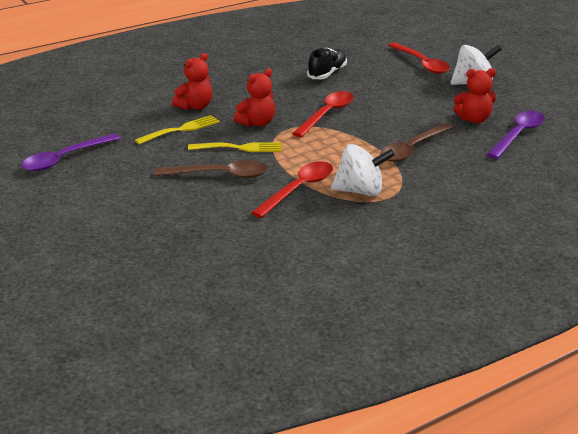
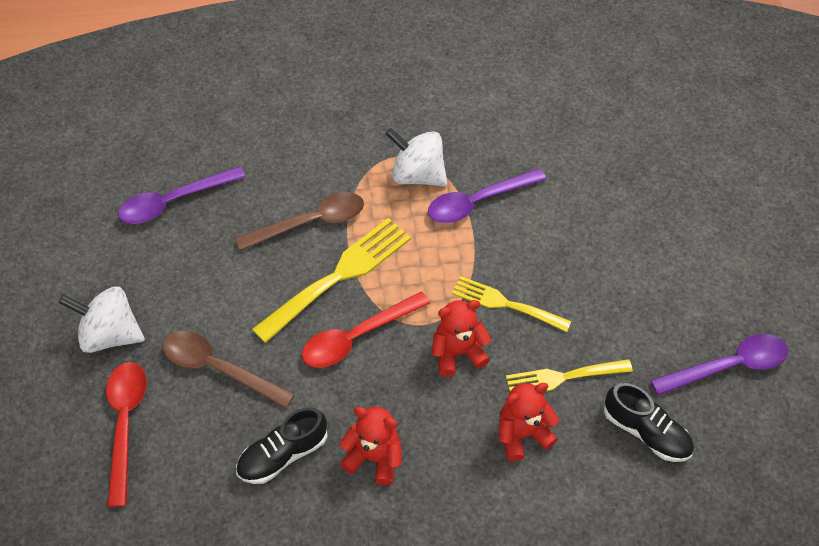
camera: 155 degrees left, 25 degrees up
(117, 123) = (645, 432): none -> black shoe
(220, 175) = (551, 258): brown spoon -> brown spoon (218, 368)
(299, 189) = (478, 202): red spoon -> purple spoon
(365, 132) = (339, 276): none -> yellow fork
(474, 119) = (191, 251): red teddy bear -> red teddy bear (374, 457)

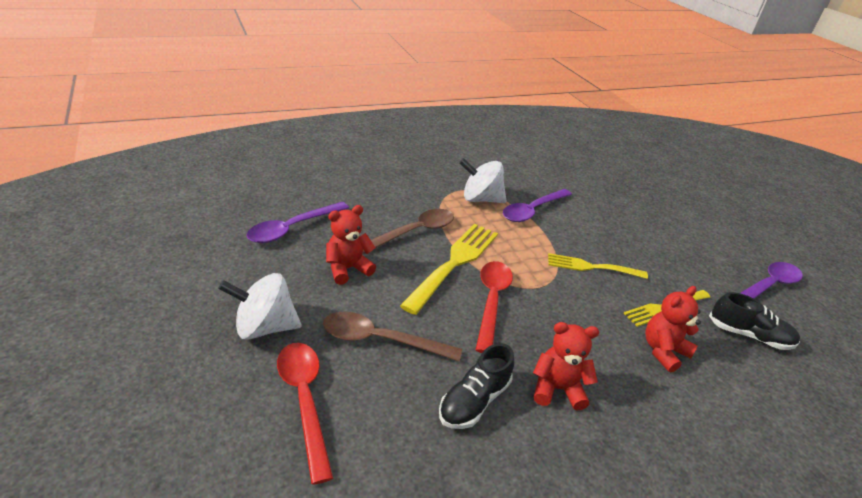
camera: 20 degrees left, 20 degrees down
(357, 337) = (491, 301): red spoon -> red spoon turned 150 degrees clockwise
(457, 353) = (577, 302): red teddy bear -> red teddy bear (348, 269)

